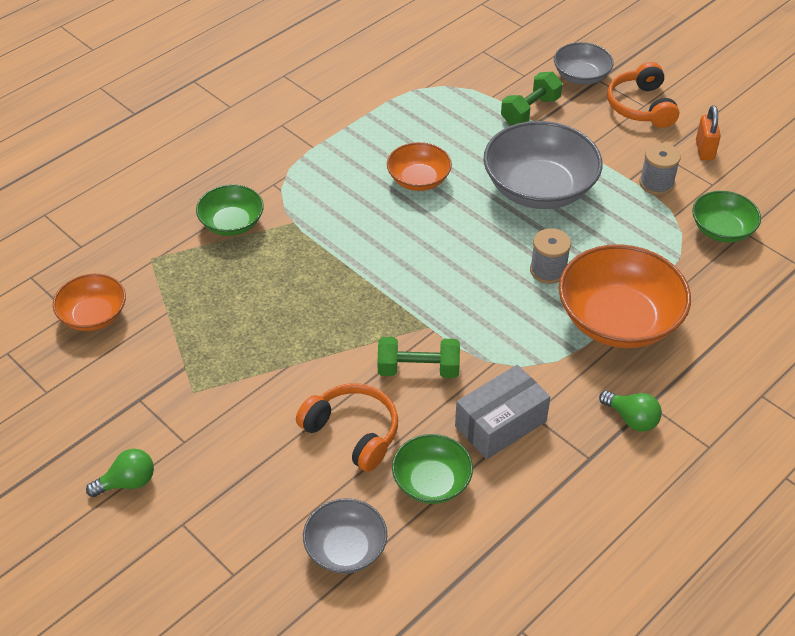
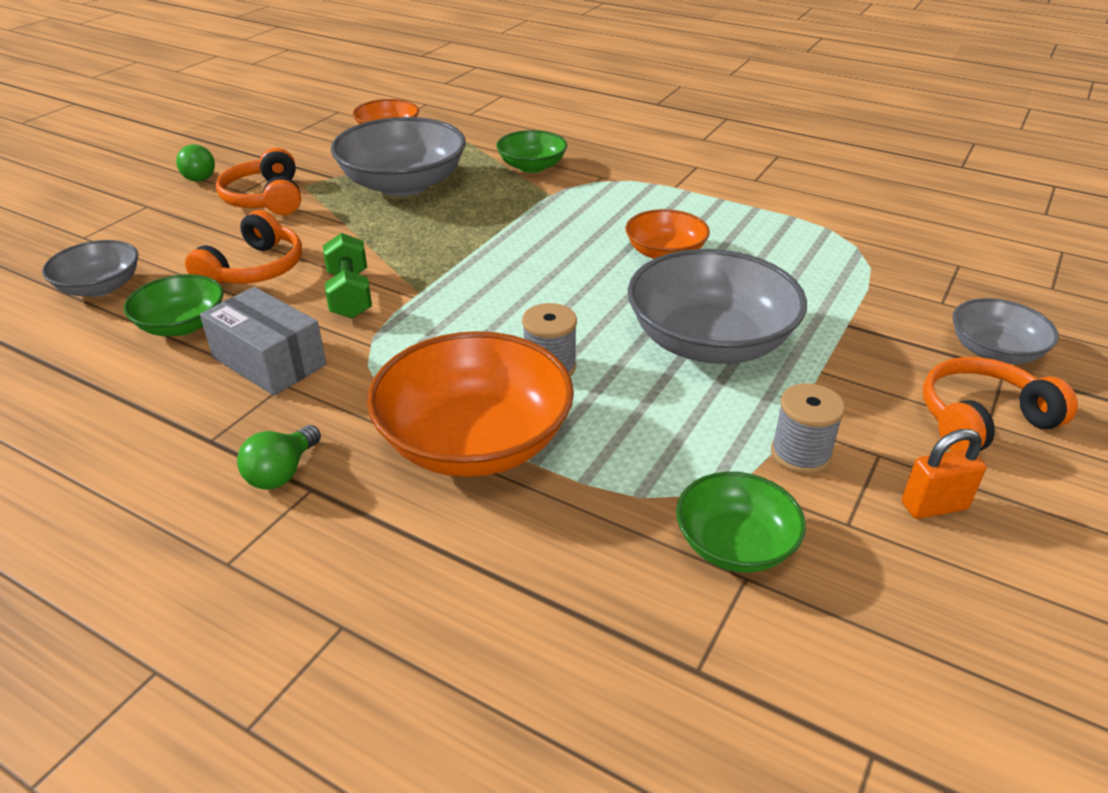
camera: 75 degrees right, 10 degrees down
(211, 423) = (265, 199): none -> orange headphones
(227, 316) = (403, 184): none -> grey bowl
(530, 111) = (868, 316): green dumbbell -> none

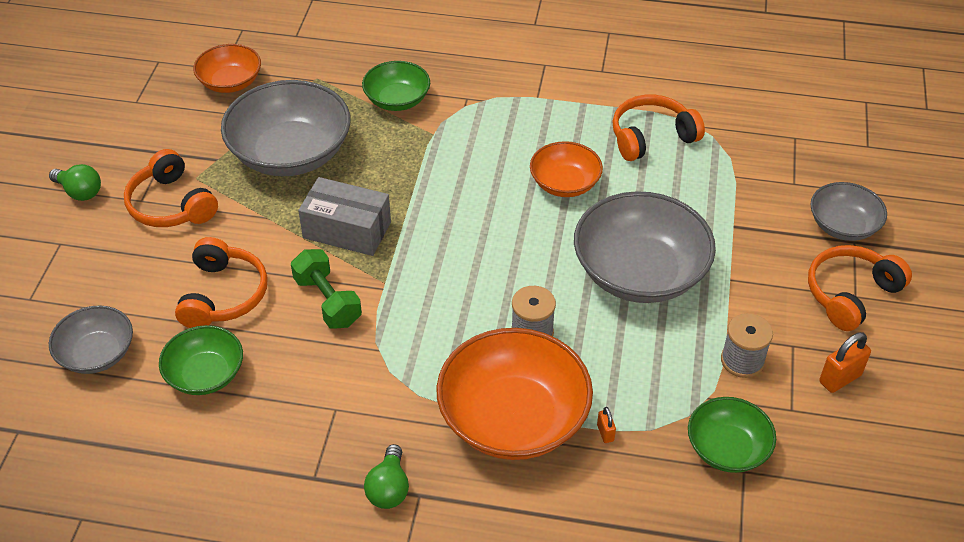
camera: 20 degrees left, 10 degrees up
(269, 361) = (307, 390): grey box -> grey box (347, 230)
(578, 485) = (605, 433): none -> orange padlock
(784, 235) = (651, 137): none -> orange headphones

